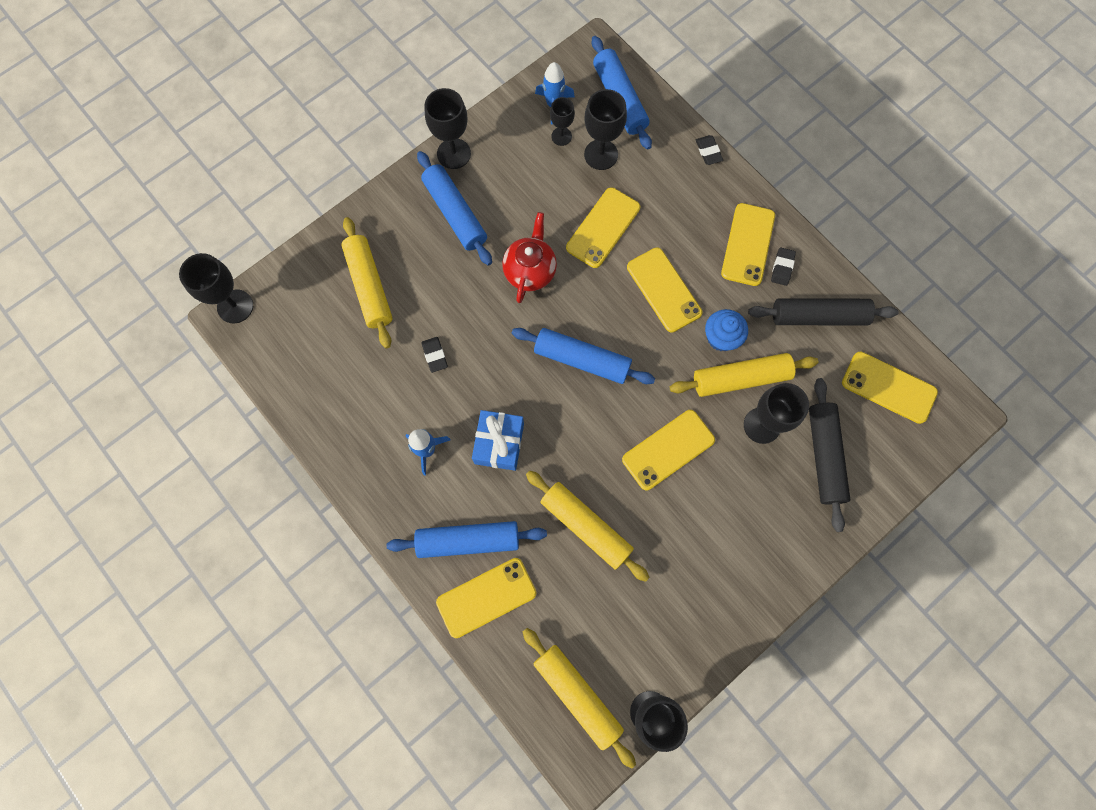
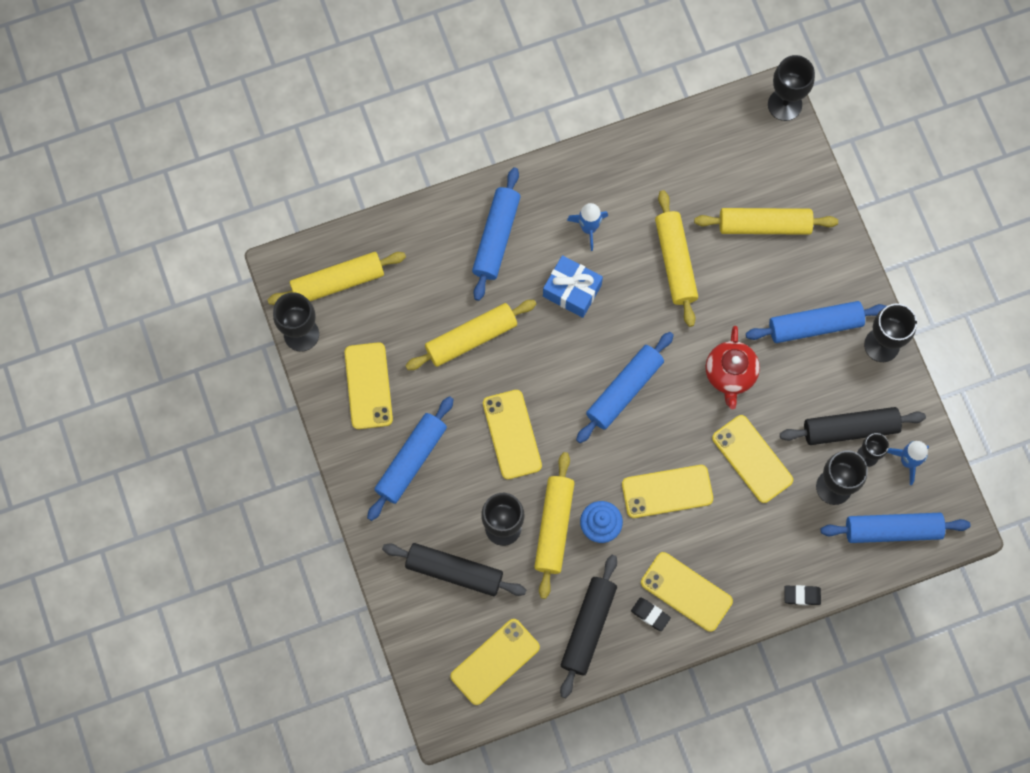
camera: 110 degrees right, 0 degrees up
(435, 355) = (675, 262): black eraser -> yellow rolling pin
(486, 597) = (443, 236): yellow phone -> yellow phone (368, 386)
(530, 271) = (730, 374): red teapot -> red teapot turned 60 degrees clockwise
(542, 156) = (850, 429): none -> black rolling pin
(735, 539) = (411, 461): none -> blue rolling pin

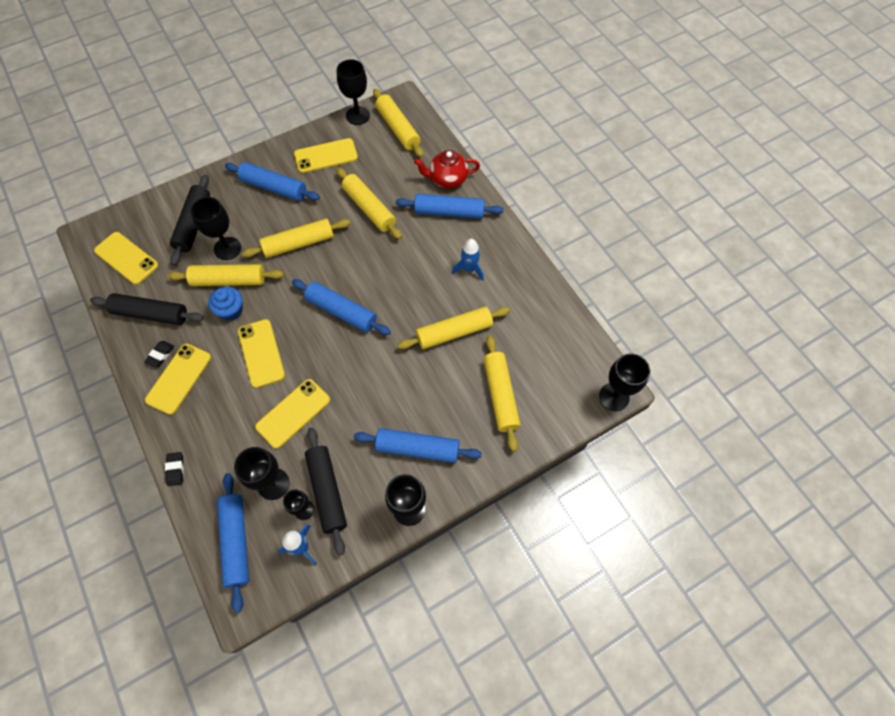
camera: 80 degrees right, 10 degrees down
(512, 434) = (299, 243): yellow phone -> yellow rolling pin
(572, 291) = (416, 265): blue gift -> none
(730, 374) = (364, 386): red teapot -> red teapot (447, 179)
(815, 325) = (418, 448): blue rolling pin -> blue rolling pin turned 60 degrees counterclockwise

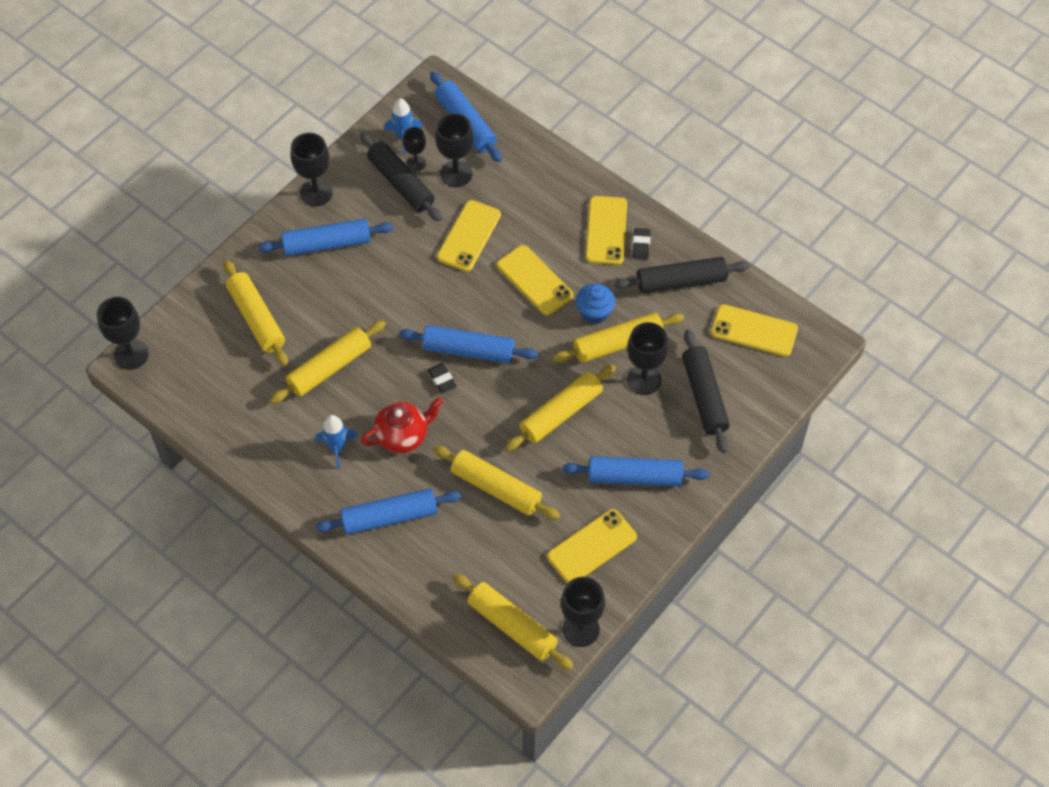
camera: 160 degrees right, 5 degrees down
(175, 469) = (556, 157): black eraser -> black eraser (442, 379)
(447, 179) = (409, 565): red teapot -> red teapot (403, 436)

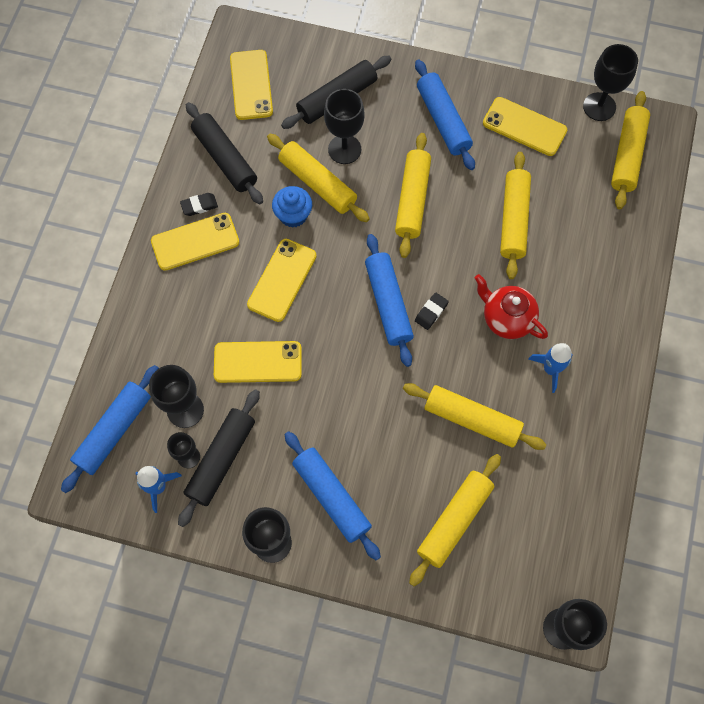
camera: 115 degrees left, 10 degrees up
(389, 517) = (590, 291): blue rolling pin -> none
(561, 413) = (412, 199): yellow rolling pin -> yellow rolling pin turned 75 degrees clockwise

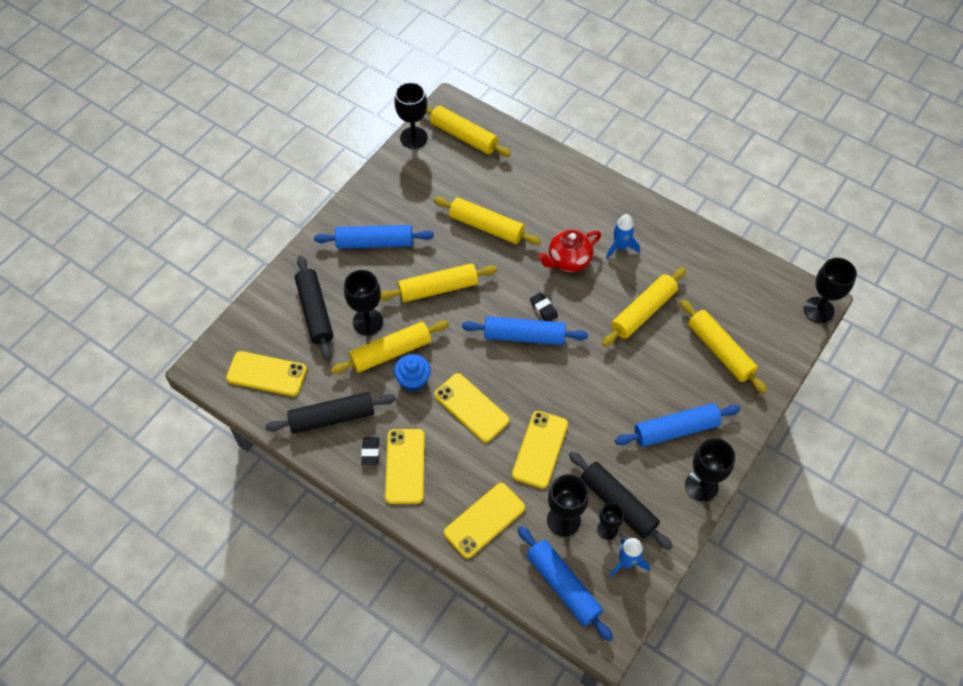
camera: 70 degrees left, 10 degrees down
(412, 199) = (438, 288): yellow rolling pin -> yellow rolling pin turned 45 degrees counterclockwise
(524, 127) = (408, 191): yellow phone -> yellow phone (484, 520)

